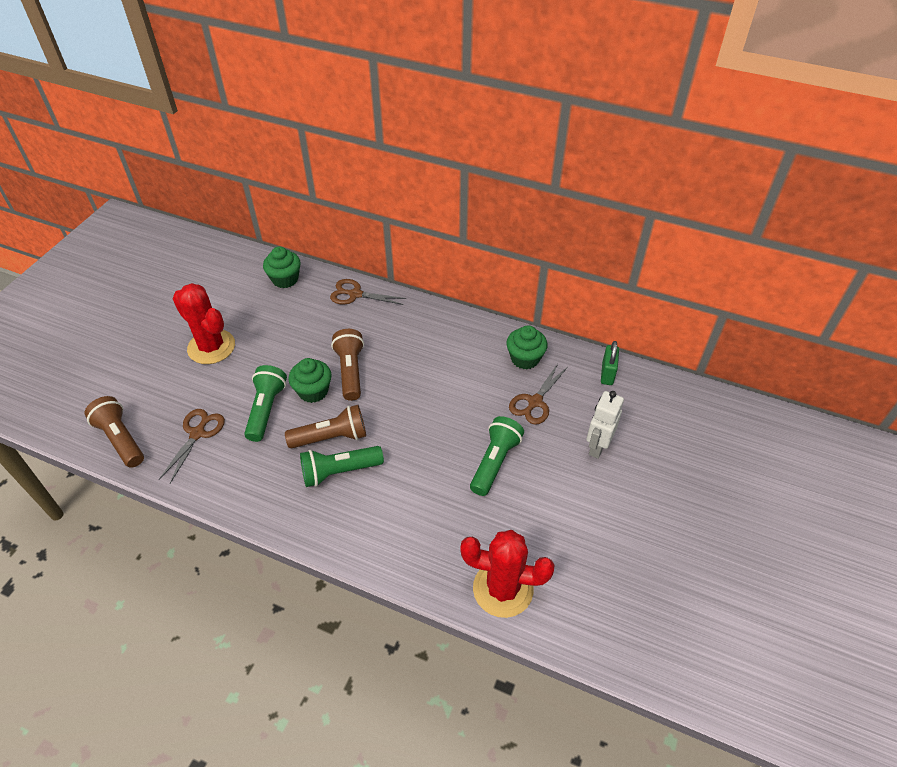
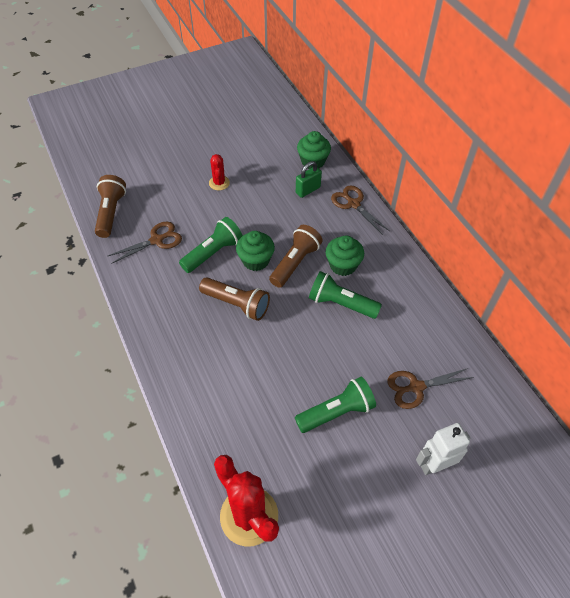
camera: 40 degrees right, 5 degrees up
(211, 347) = (219, 183): red cactus -> red cactus, size x0.51
(339, 471) = (219, 334): green flashlight -> green flashlight (341, 304)
(525, 358) = (442, 344): green cupcake -> green cupcake (343, 265)
(607, 374) = (505, 409): green padlock -> green padlock (308, 190)

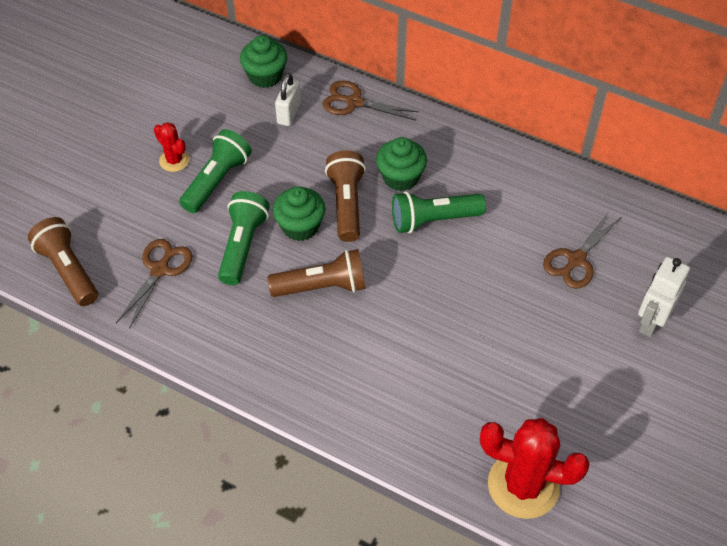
camera: 35 degrees left, 0 degrees up
(308, 190) = (289, 113): green padlock -> white padlock
(336, 412) = (522, 332): green flashlight -> green flashlight (217, 181)

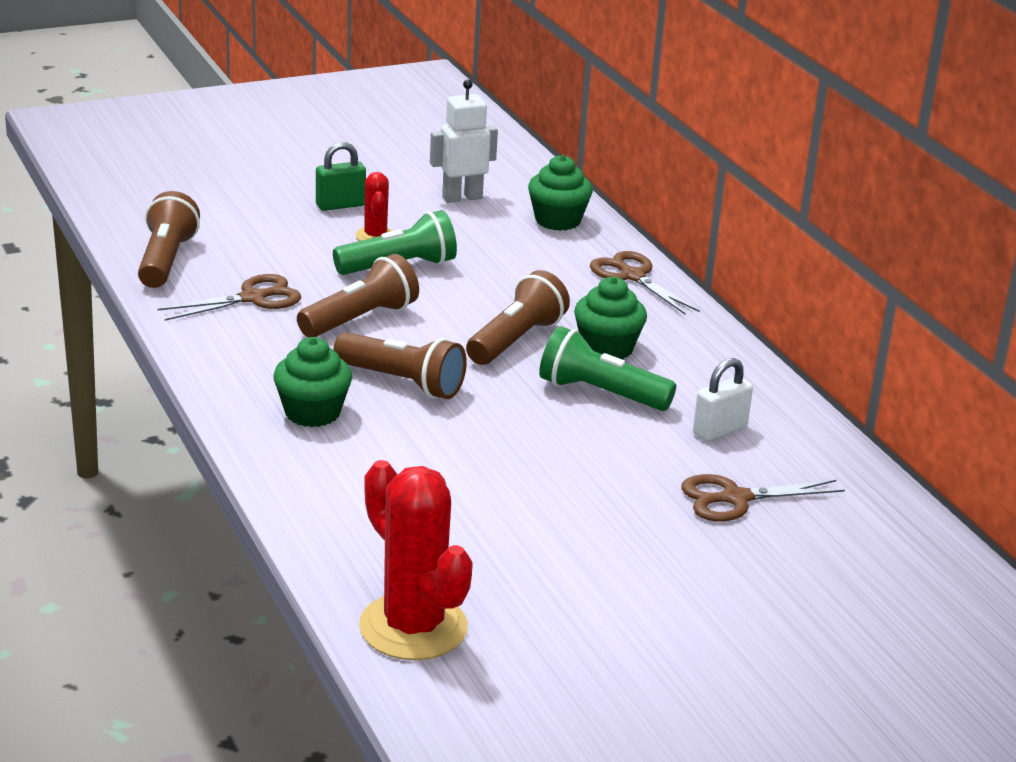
camera: 35 degrees right, 25 degrees down
(123, 143) = (340, 205): none -> green padlock
(243, 246) = (360, 319): green flashlight -> brown flashlight
(289, 113) = (545, 254): white padlock -> white padlock (719, 430)
(300, 226) = (441, 333): green cupcake -> green cupcake (312, 412)
(650, 322) = (762, 589): white robot -> white robot (462, 197)

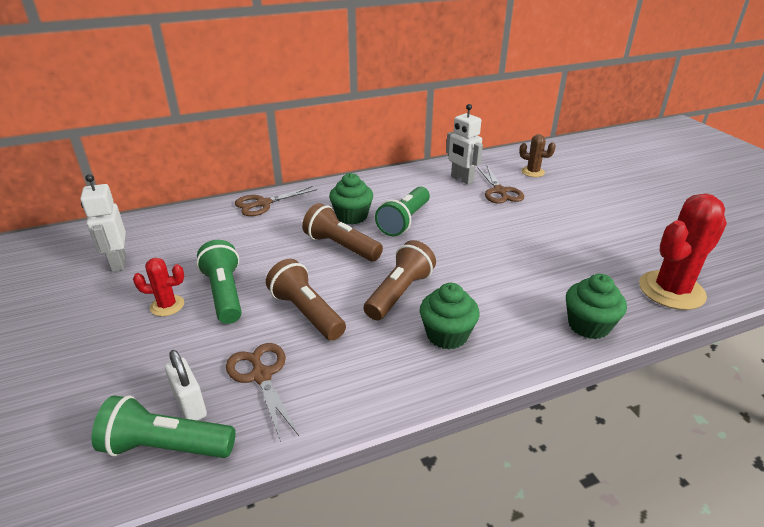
camera: 85 degrees left, 5 degrees up
(166, 260) = (166, 446): brown flashlight -> green flashlight
(340, 205) = (98, 326): green padlock -> none
(558, 220) = (176, 225): green cupcake -> green cupcake (588, 325)
(719, 430) = (437, 190): white padlock -> white padlock (190, 405)
(775, 460) = (461, 179): none -> white robot
(839, 551) = (533, 172): none -> brown cactus

